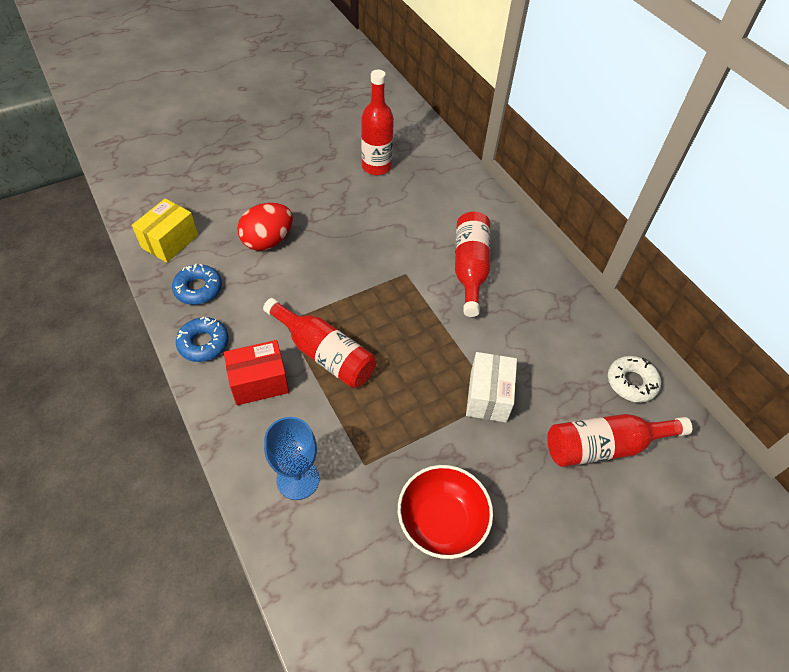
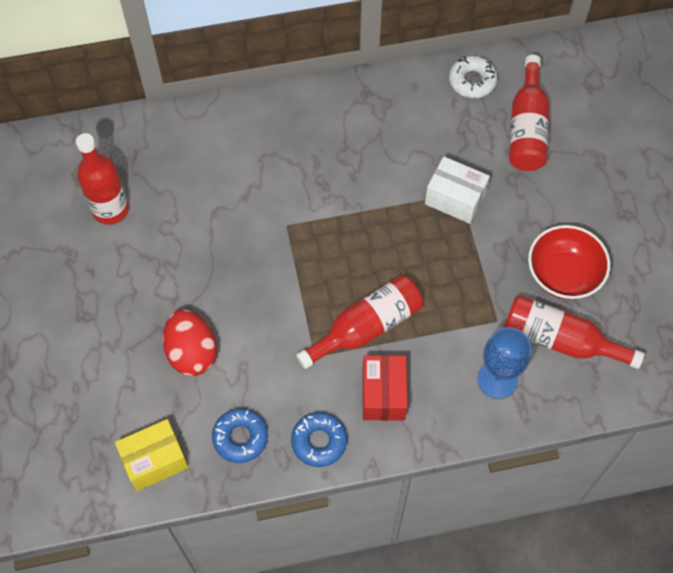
camera: 70 degrees left, 10 degrees up
(170, 241) = (155, 461): yellow box -> yellow box turned 75 degrees counterclockwise
(470, 268) = (299, 163): red bottle -> red bottle (560, 340)

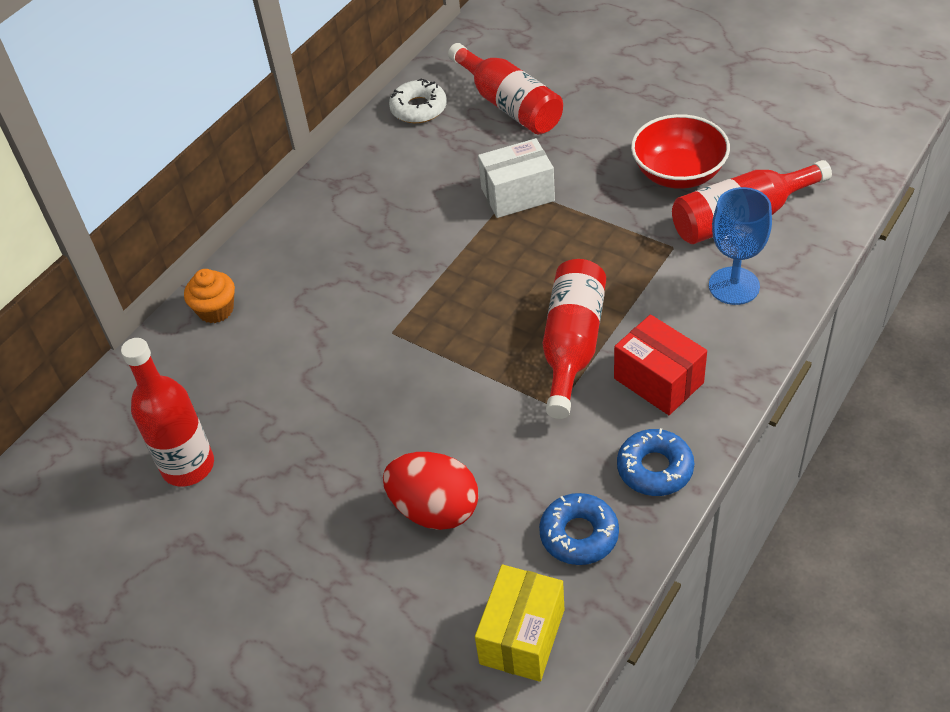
camera: 40 degrees left, 15 degrees down
(218, 123) = (216, 310): none -> orange cupcake

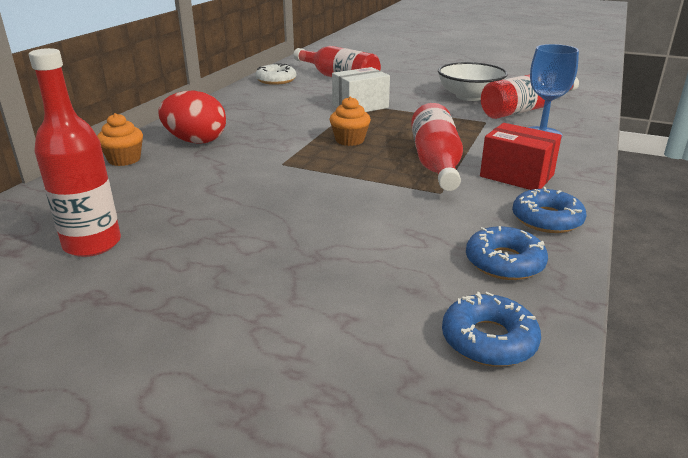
camera: 15 degrees left, 20 degrees down
(435, 509) = (355, 255): red egg -> red egg (196, 141)
(482, 284) = (349, 140): none -> orange cupcake
(522, 636) = (489, 340): yellow box -> blue donut
(678, 173) = (469, 96): red bowl -> white bowl

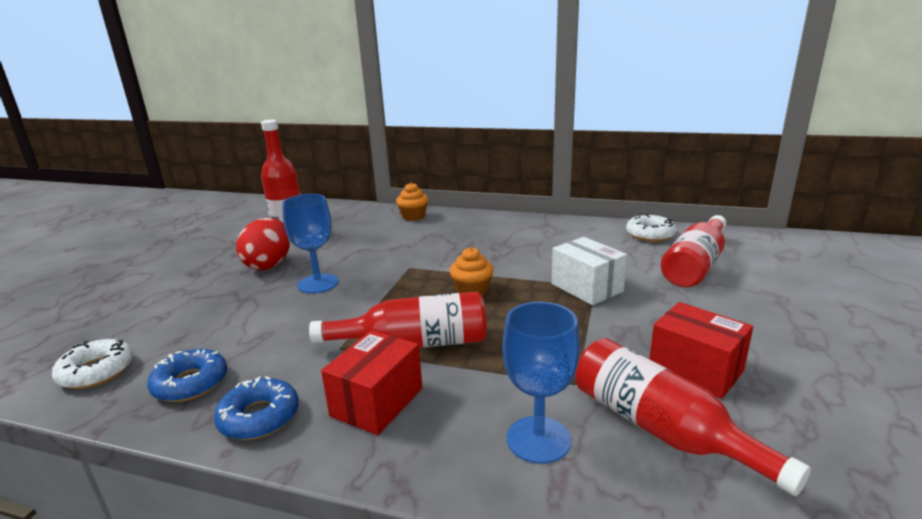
camera: 85 degrees right, 5 degrees down
(196, 141) = (454, 230): red egg -> red egg (269, 264)
(296, 210) = (318, 284): none -> blue goblet
(469, 96) = (695, 369): white bowl -> red box
(489, 340) = (97, 371): blue donut -> white donut

